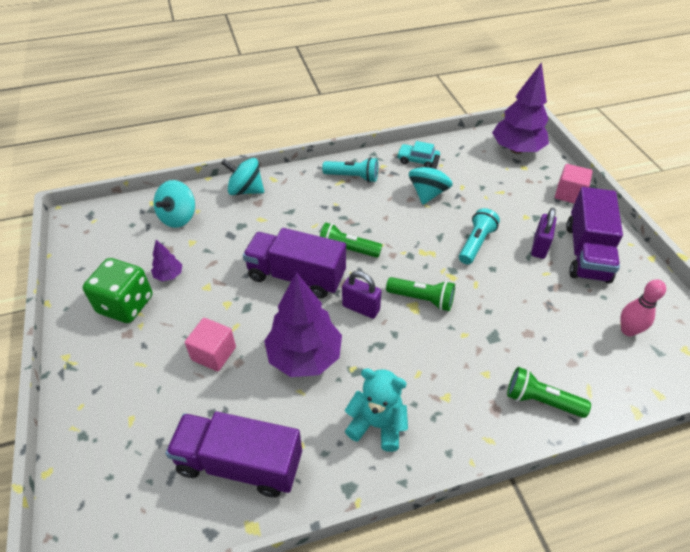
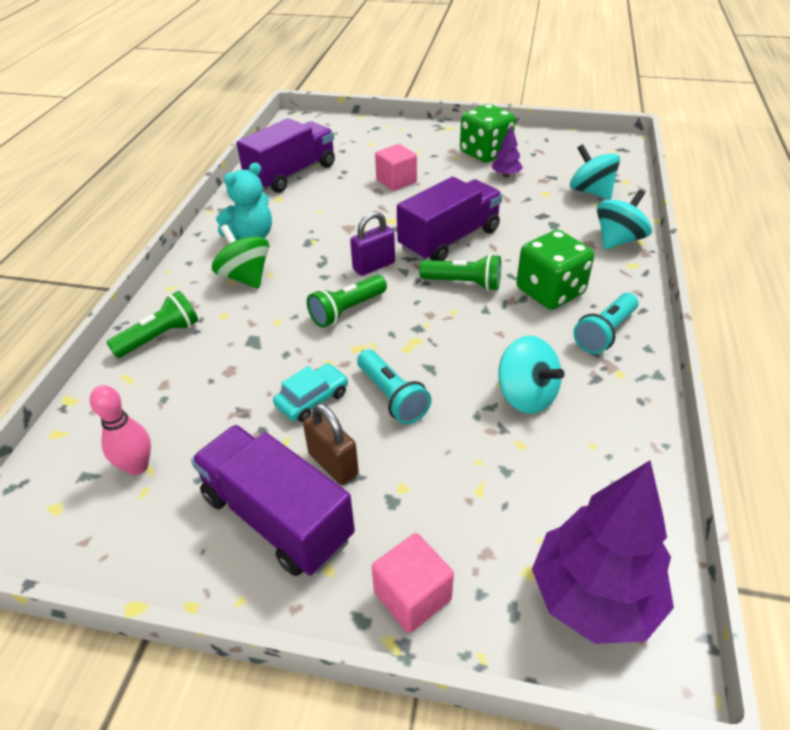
camera: 120 degrees right, 5 degrees down
(304, 357) = (350, 220): purple tree -> none
(328, 207) = (550, 291): none -> green dice
(347, 250) = (463, 283): green flashlight -> green flashlight turned 60 degrees clockwise
(418, 160) = (618, 420): turquoise car -> turquoise car (312, 399)
(434, 389) = (245, 277): none -> green spinning top
(539, 247) = (333, 464): purple padlock -> brown padlock

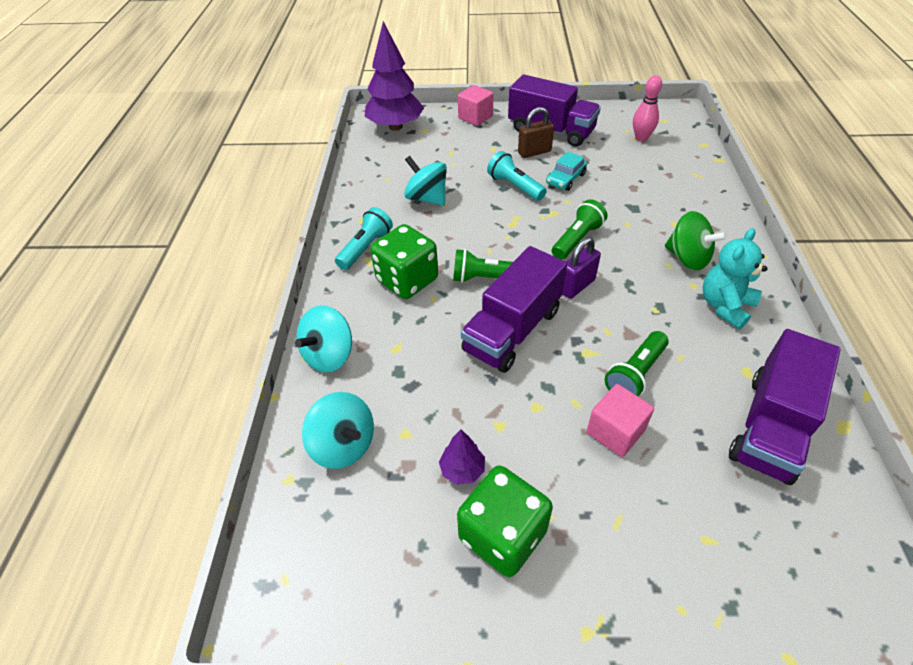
camera: 170 degrees right, 5 degrees up
(160, 337) = (705, 201): green flashlight -> green flashlight (635, 374)
(333, 464) = (534, 152): brown padlock -> brown padlock turned 60 degrees counterclockwise

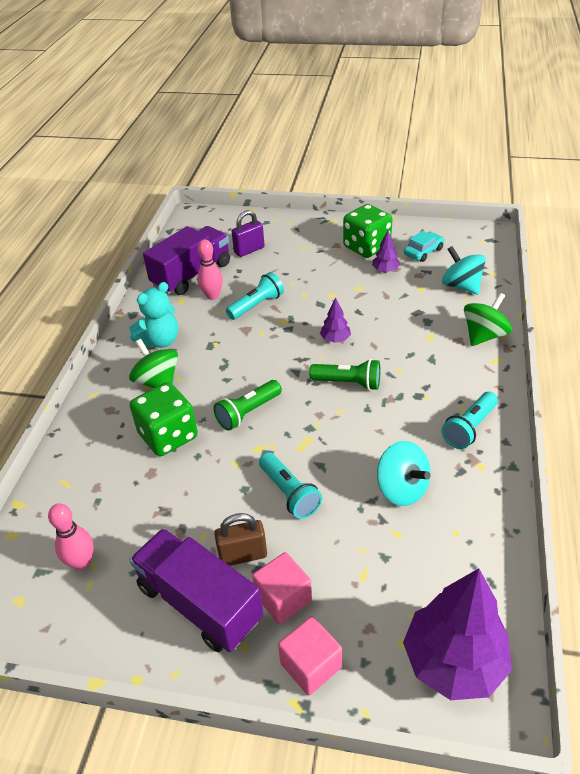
camera: 170 degrees left, 5 degrees down
(329, 355) = (484, 335): turquoise spinning top -> green spinning top
(407, 280) = (423, 389): green dice -> green dice (168, 436)
(512, 330) = (335, 339): purple truck -> purple tree
(565, 179) = (222, 497): turquoise car -> turquoise car (423, 251)
(576, 286) = (269, 368): purple padlock -> purple padlock (249, 250)
(615, 431) = (286, 279): pink cube -> pink cube (283, 598)
(635, 374) = (256, 305): green flashlight -> turquoise flashlight
(708, 385) = (212, 296): none -> pink bowling pin

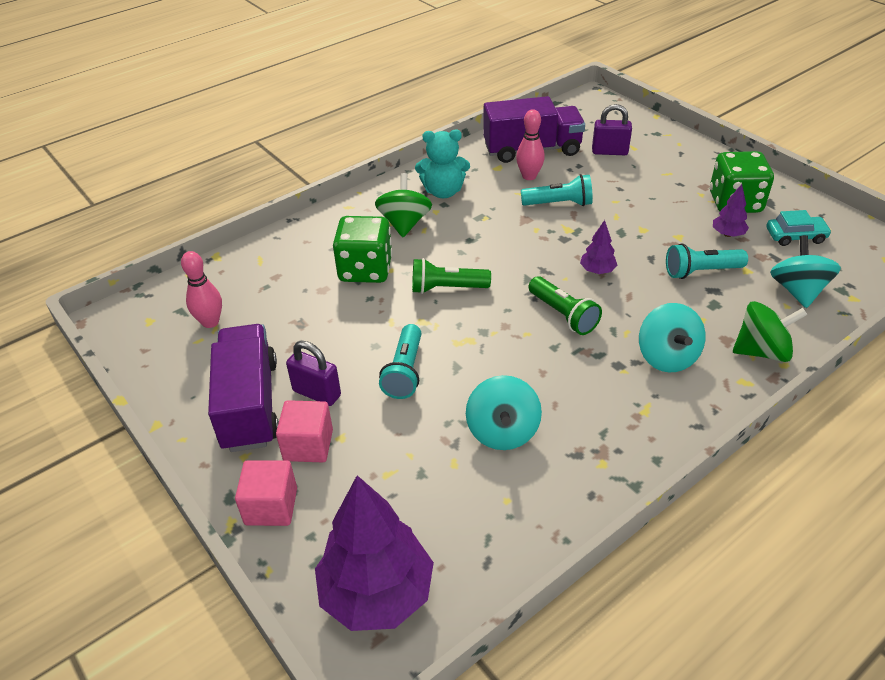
camera: 40 degrees right, 0 degrees up
(243, 555) = (317, 393): brown padlock -> purple padlock
(439, 372) = (667, 357): none -> turquoise spinning top
(469, 428) = (634, 424): turquoise flashlight -> turquoise flashlight (701, 271)

